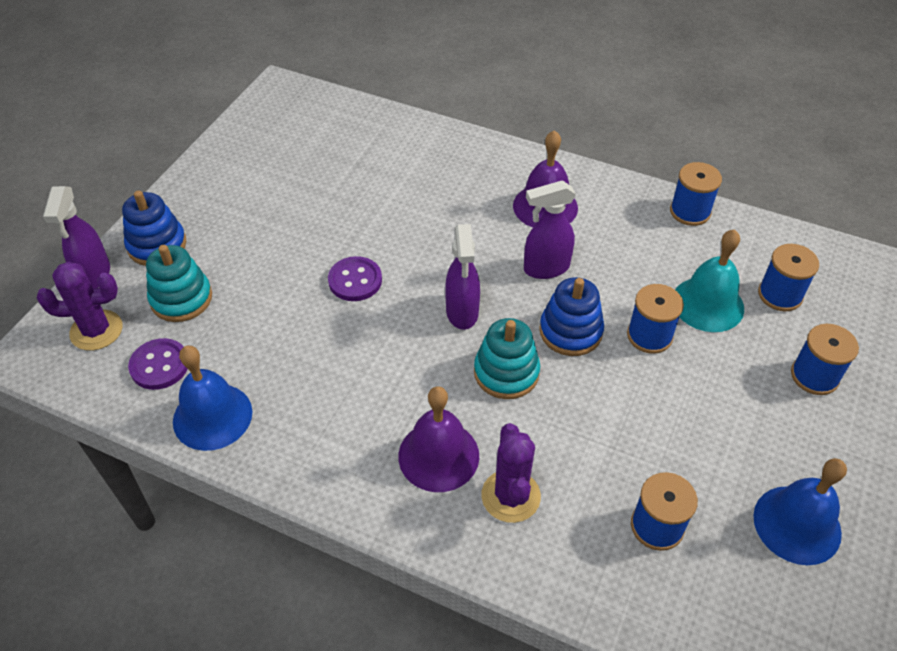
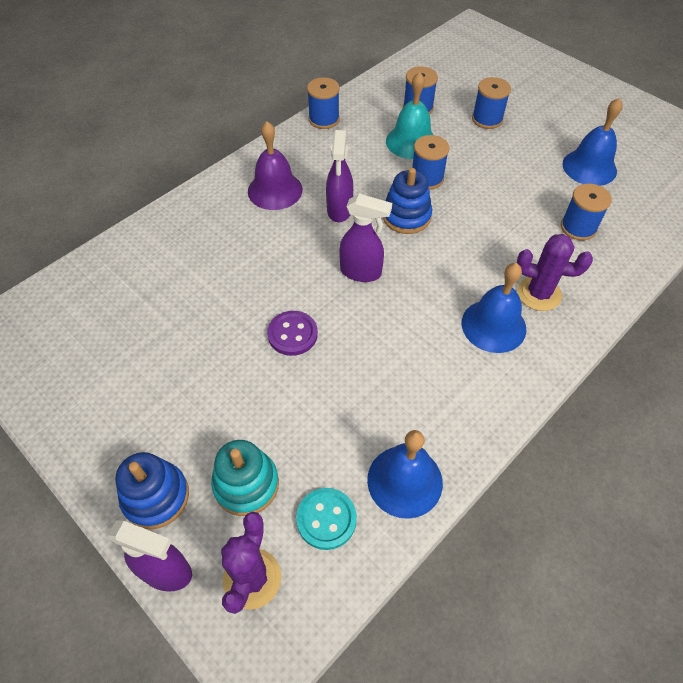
camera: 70 degrees left, 5 degrees up
(159, 365) = (326, 519): purple button -> turquoise button
(438, 455) = (493, 325): purple bell -> blue bell
(506, 372) = (430, 263): turquoise stacking toy -> none

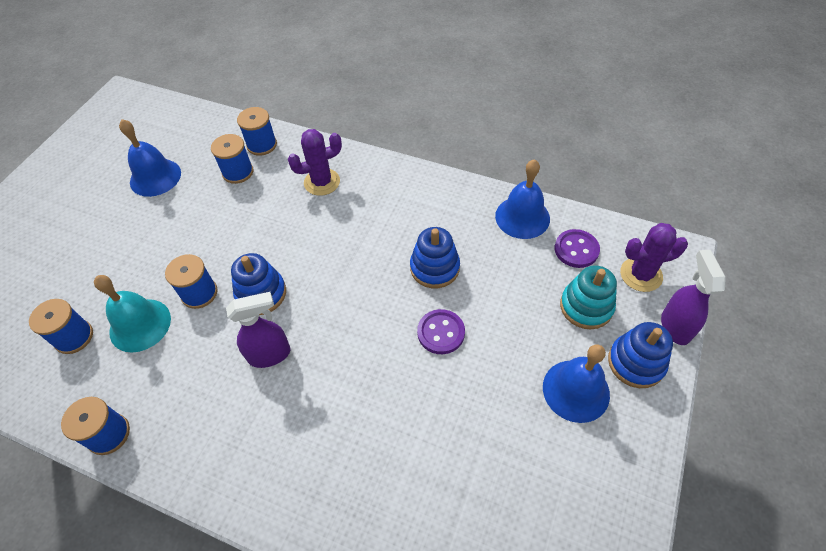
camera: 110 degrees left, 0 degrees up
(275, 190) = (256, 434): purple bell -> none
(326, 519) = (576, 249): turquoise button -> purple button
(361, 272) = (347, 306): purple spray bottle -> none
(371, 357) = (434, 268): none -> blue stacking toy
(487, 119) = (89, 267): blue spool -> blue spool (262, 145)
(493, 325) = (366, 201): blue bell -> blue bell (576, 390)
(539, 294) = (322, 182): purple cactus -> purple cactus turned 75 degrees clockwise

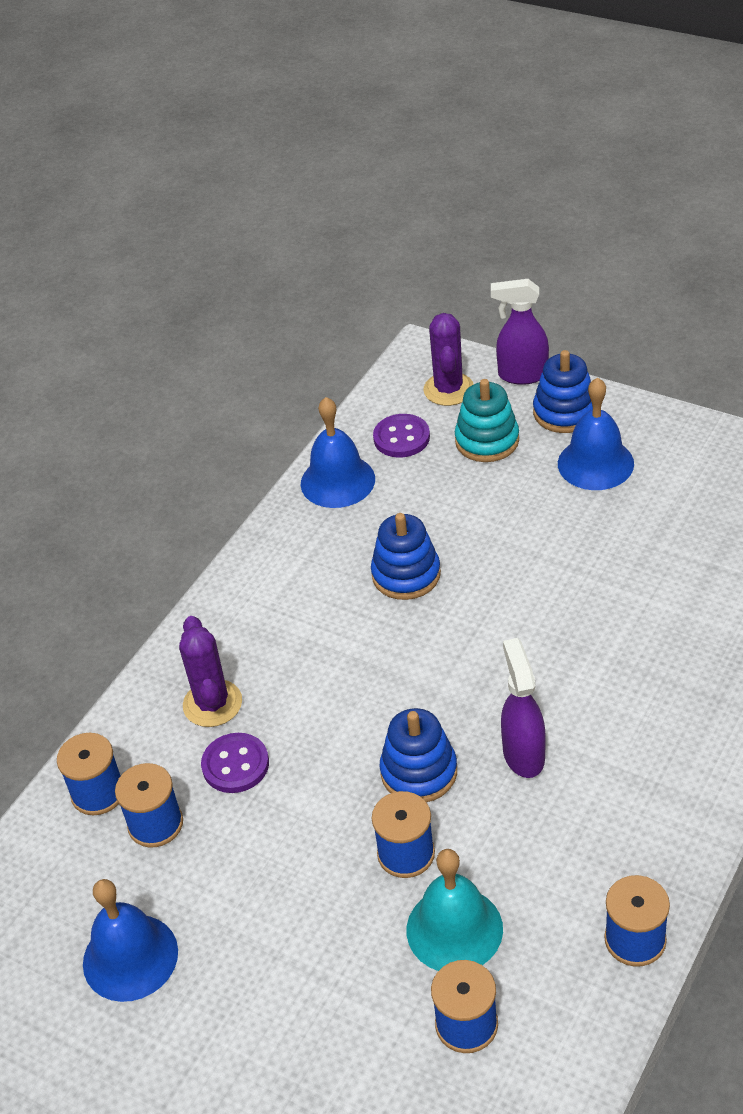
camera: 80 degrees left, 10 degrees down
(441, 332) = (508, 574): purple button -> purple button (235, 765)

